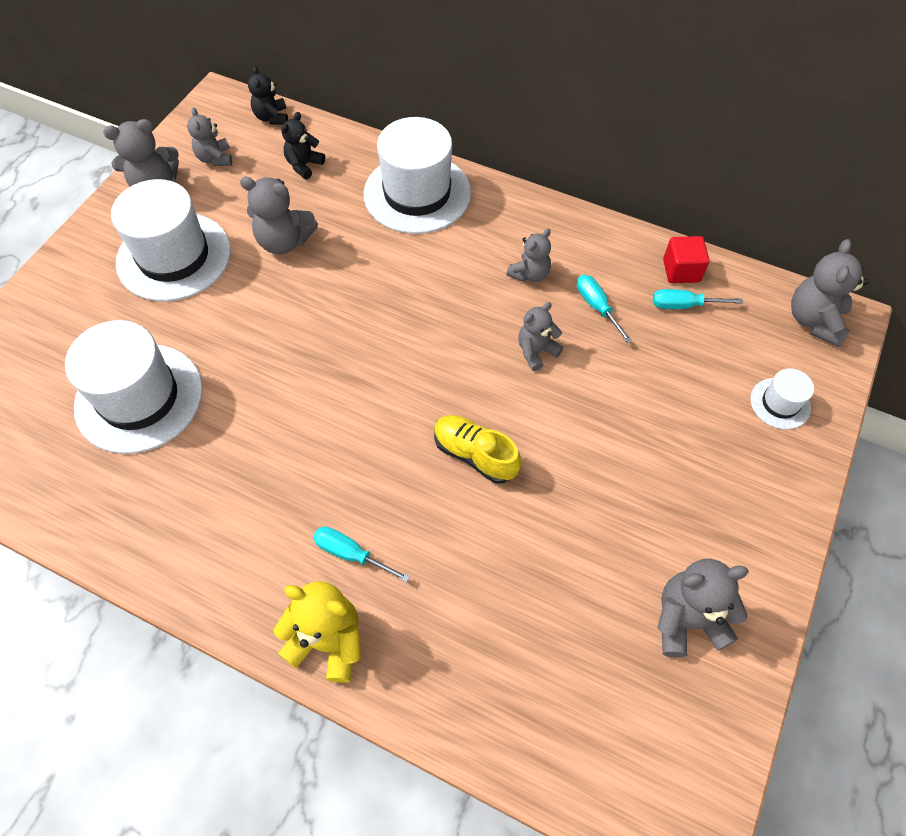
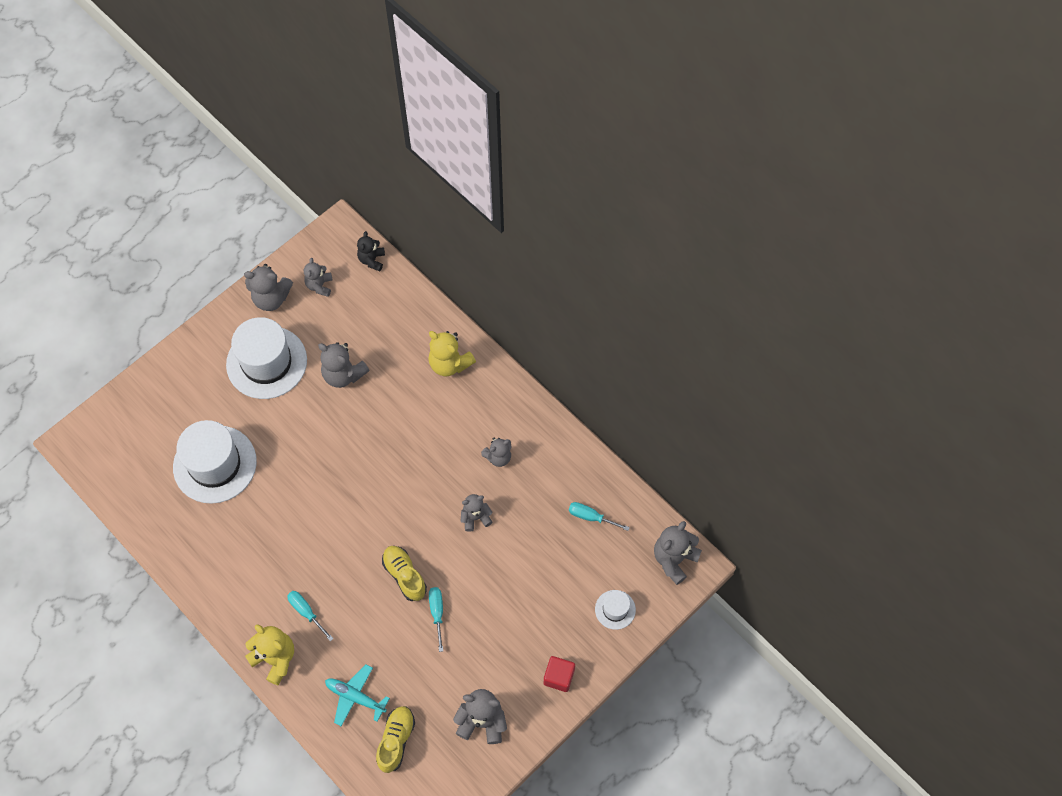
camera: 20 degrees right, 5 degrees up
(304, 165) = (380, 312): black teddy bear -> none
(417, 193) = (449, 363): white hat -> yellow teddy bear
(479, 654) = (355, 697): none -> turquoise plane
(574, 700) = (396, 740): none -> yellow shoe
(597, 307) = (531, 498): turquoise screwdriver -> turquoise screwdriver (437, 613)
(681, 271) = (604, 490): red cube -> red cube (559, 677)

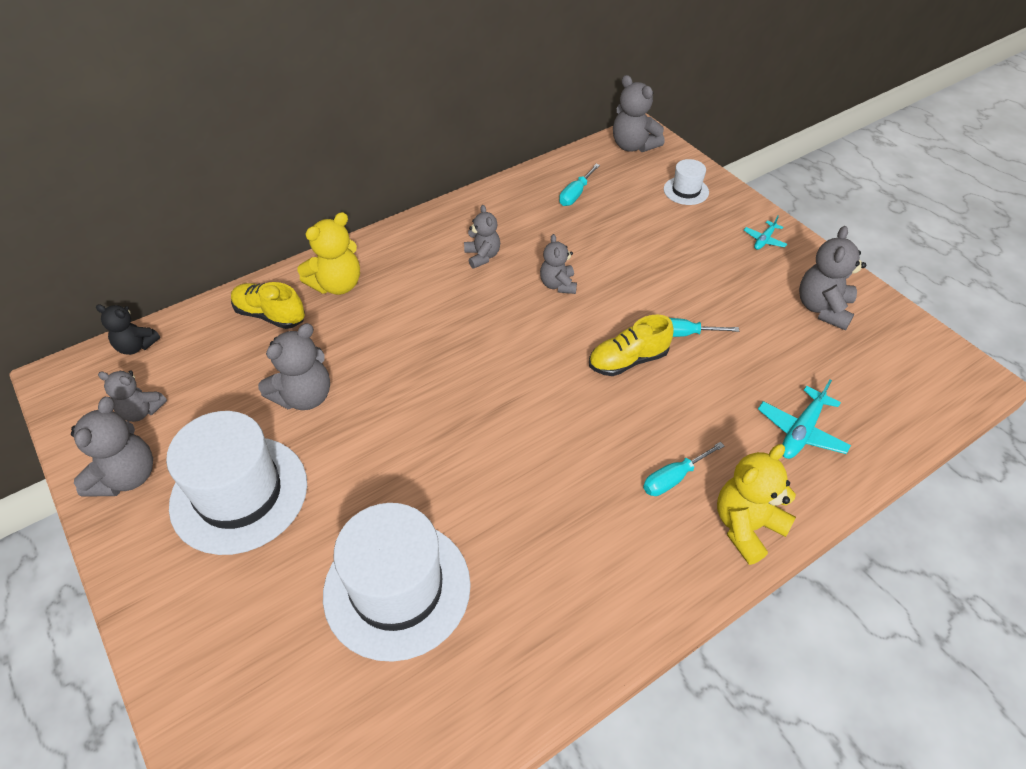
camera: 80 degrees left, 15 degrees down
(396, 740) = (858, 393): yellow shoe -> yellow shoe (270, 315)
(559, 677) = (764, 240): red cube -> turquoise plane

